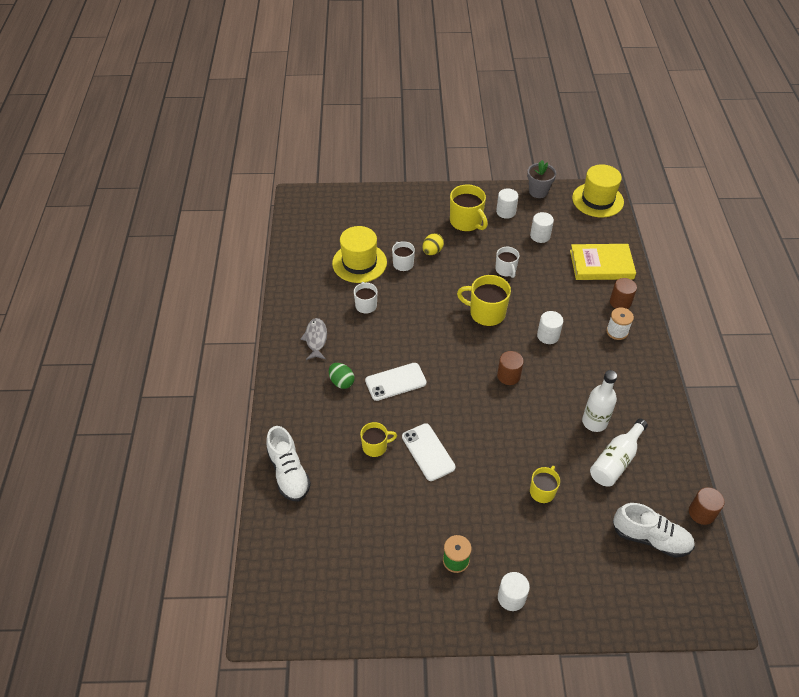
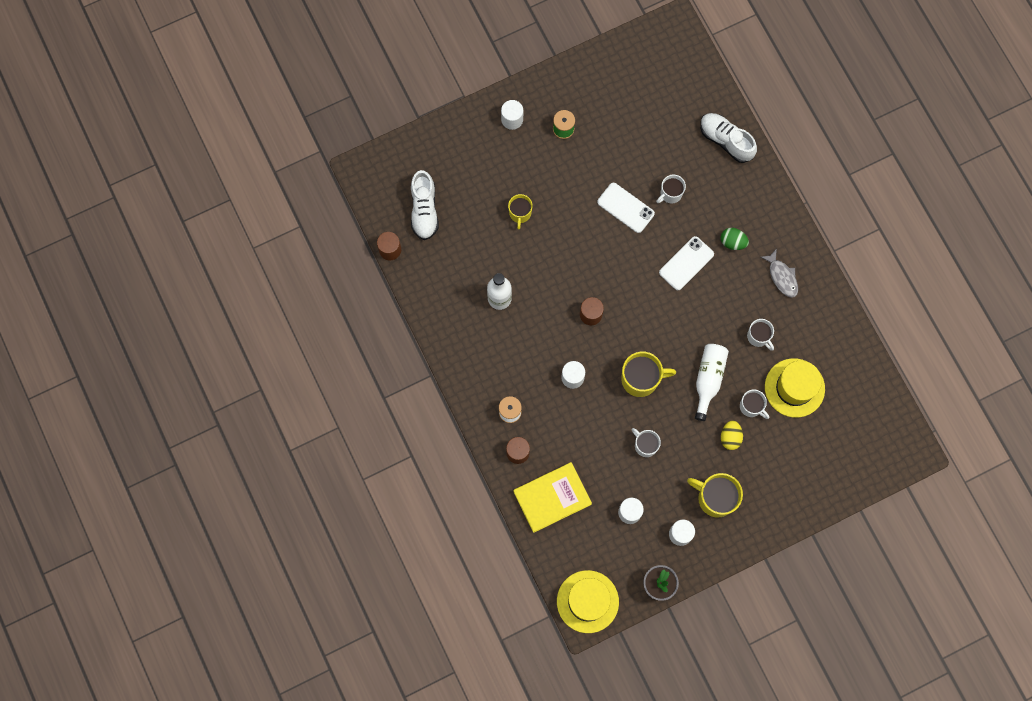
camera: 155 degrees right, 25 degrees up
(375, 446) = (670, 194): yellow mug -> white mug
(616, 461) = (470, 268): white bottle -> white bottle (708, 379)
(650, 538) = (424, 210): white shoe -> white shoe turned 90 degrees counterclockwise

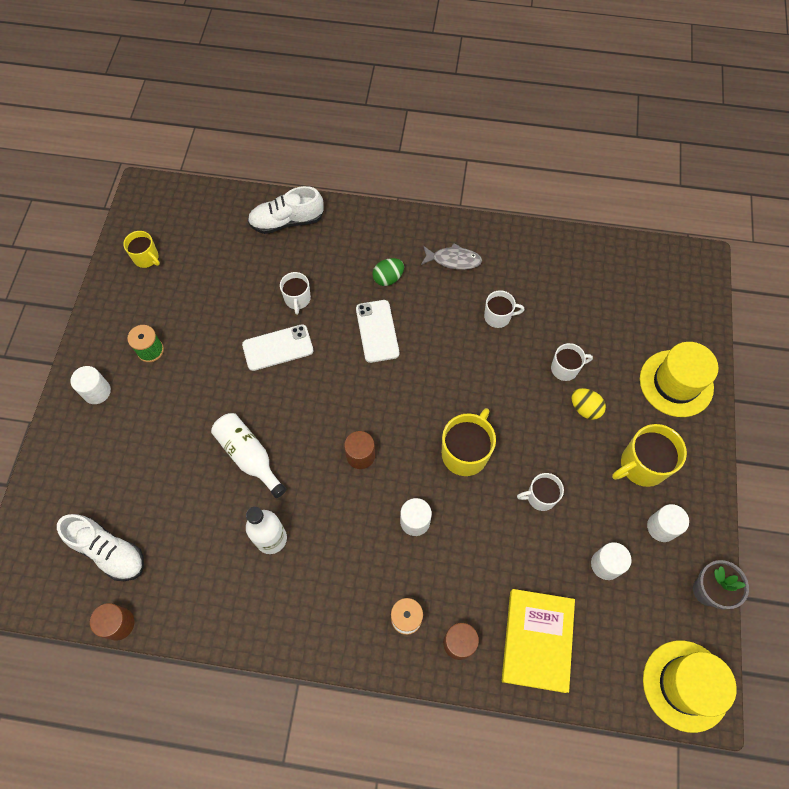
camera: 55 degrees left, 10 degrees down
(520, 213) = (198, 452): yellow mug -> yellow mug (146, 258)
(708, 379) = (510, 389): white bottle -> white bottle (249, 456)
(794, 388) = (571, 319): yellow hat -> yellow hat (676, 383)

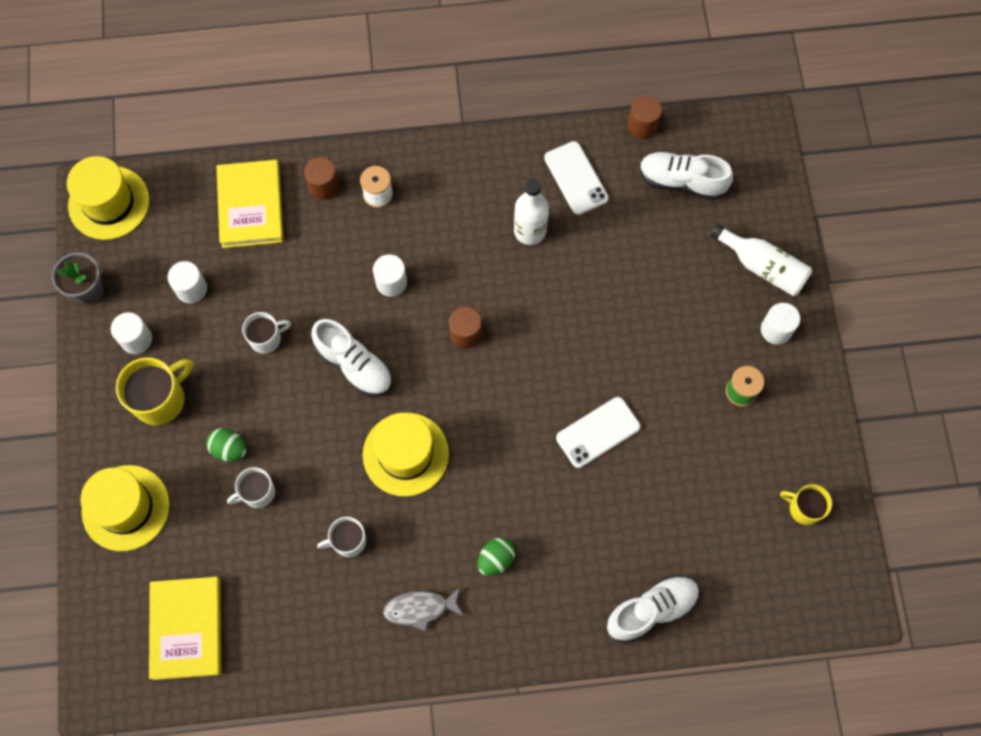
camera: 165 degrees right, 5 degrees up
(249, 456) = (583, 303): white bottle -> white bottle (763, 267)
(297, 299) = (597, 500): white mug -> none
(377, 331) = (489, 483): white phone -> white phone (576, 178)
(438, 369) = (405, 454): none -> yellow hat
(465, 453) = (354, 365): yellow mug -> white shoe
(585, 408) = (229, 449): yellow egg -> green egg
(631, 287) = (187, 628): none -> yellow book

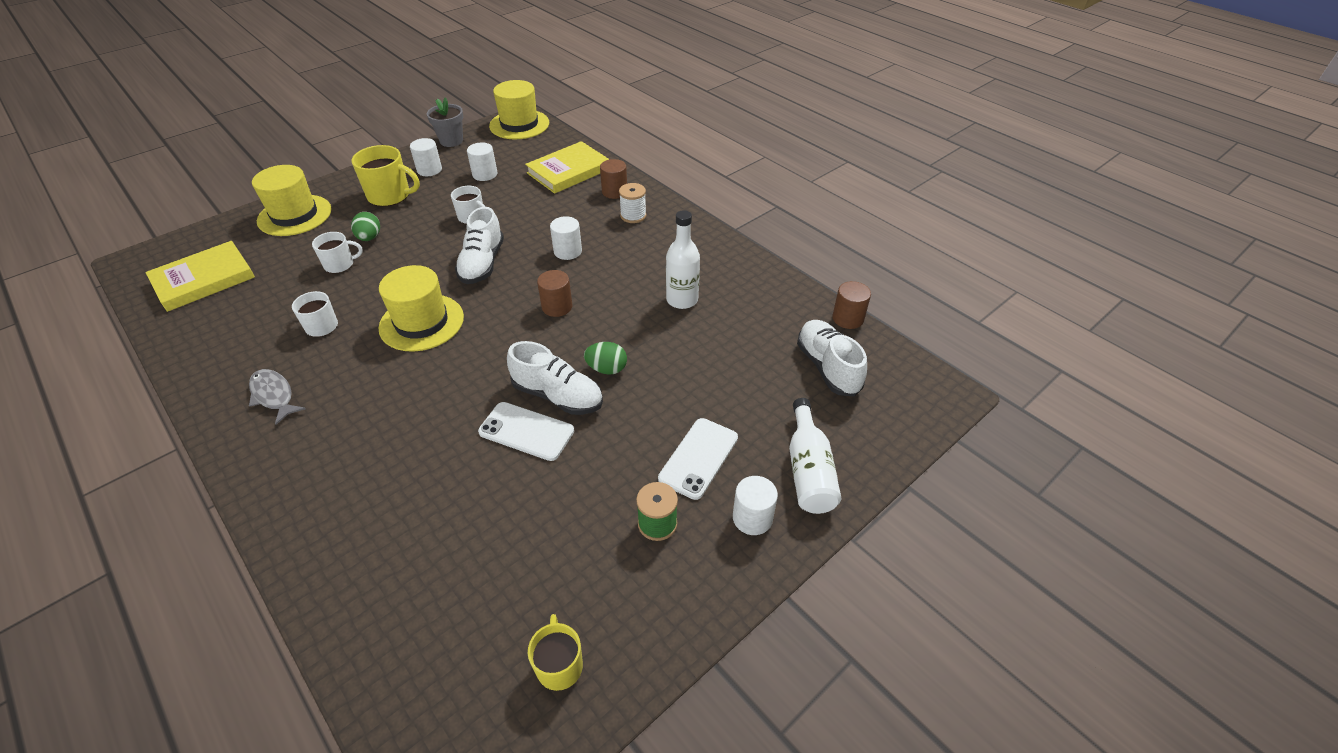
camera: 55 degrees right, 25 degrees down
(257, 493) = (340, 264): white mug -> white mug turned 135 degrees clockwise
(496, 559) = (349, 422): green egg -> green egg (607, 369)
(576, 178) = (756, 303): white phone -> white phone (699, 458)
(651, 610) = (348, 574): white shoe -> white shoe (558, 396)

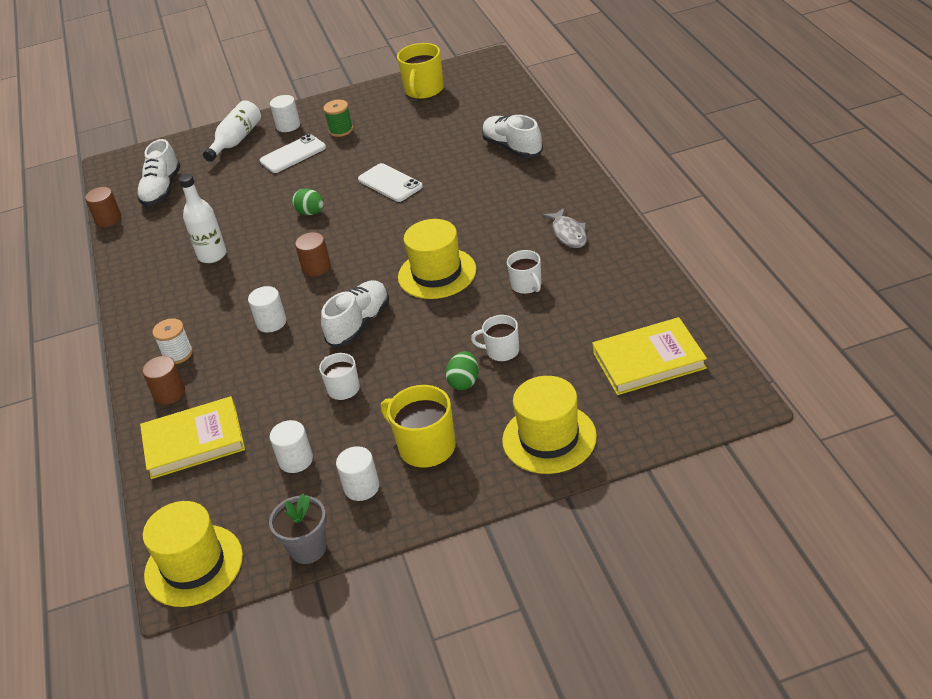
camera: 150 degrees left, 5 degrees down
(558, 396) = (356, 201): white shoe -> white shoe (512, 148)
(559, 665) = (424, 90): yellow mug -> yellow mug, size x1.63

